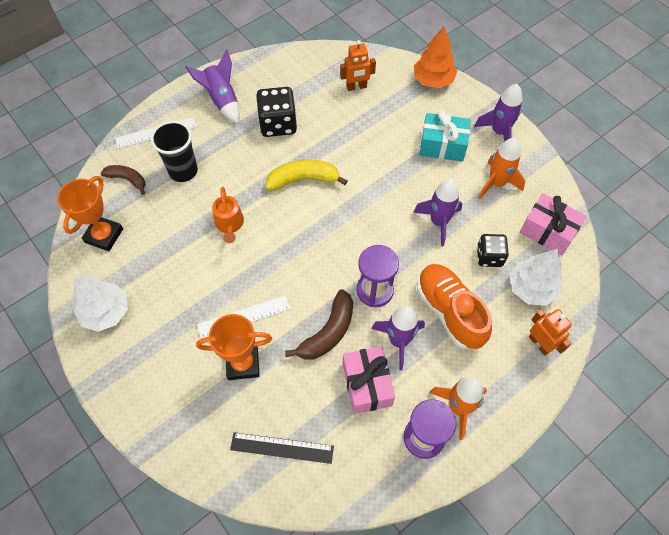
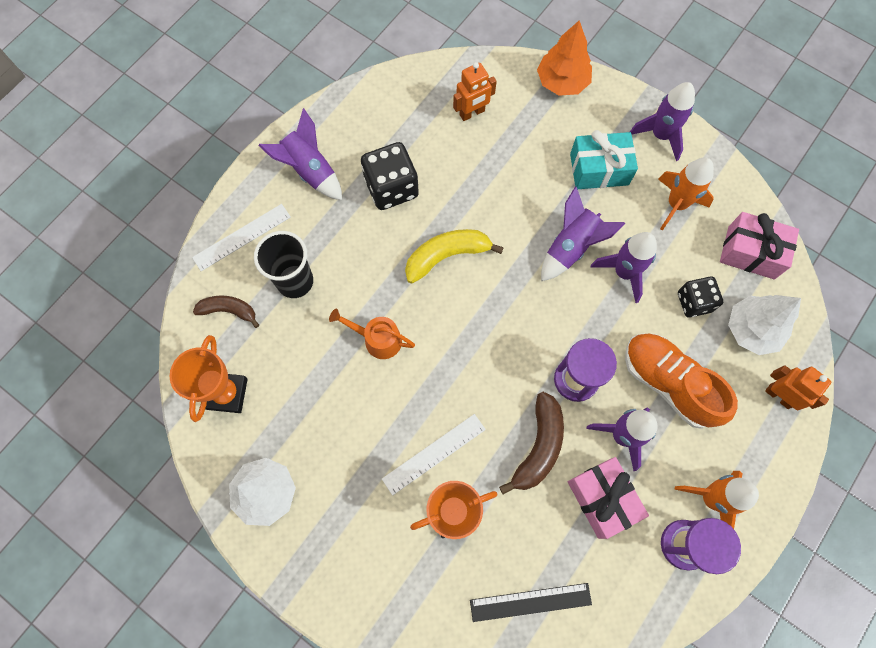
camera: 15 degrees left, 10 degrees up
(229, 225) = (377, 339): orange watering can -> orange watering can turned 135 degrees clockwise
(402, 195) = (571, 247): none -> purple rocket

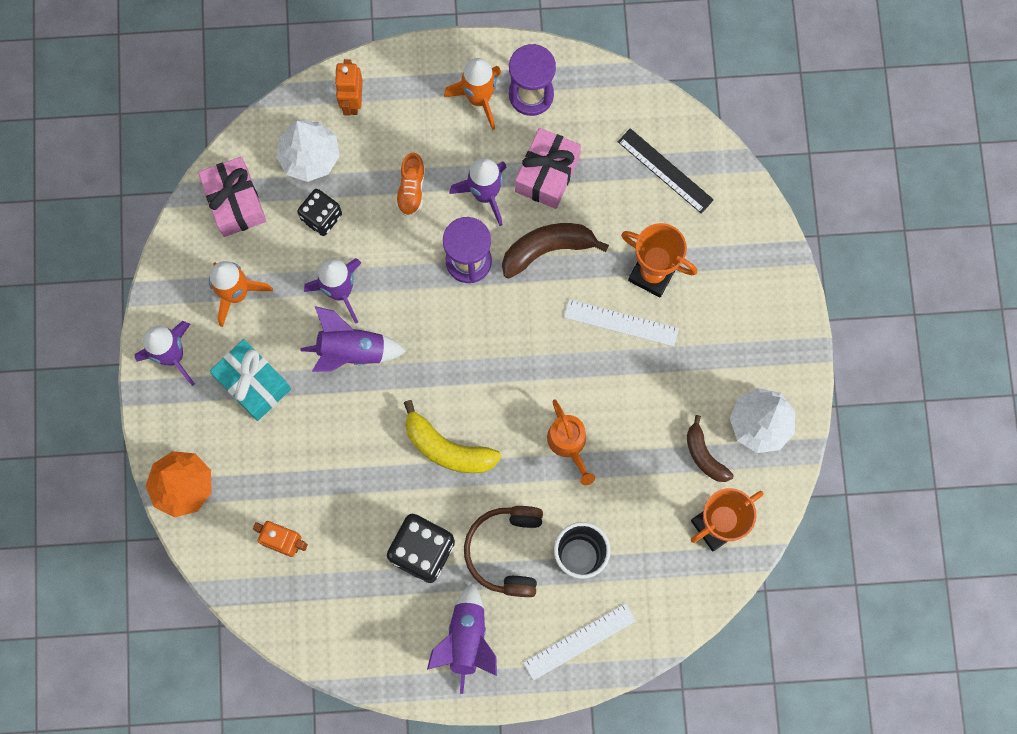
camera: 130 degrees left, 5 degrees up
(229, 310) = (651, 589): brown banana -> brown banana (704, 455)
(242, 237) = (579, 641): white ruler -> white ruler turned 45 degrees counterclockwise
(343, 238) = (506, 551): none -> brown headphones
(668, 383) = (411, 189): orange shoe -> orange shoe, size x0.52

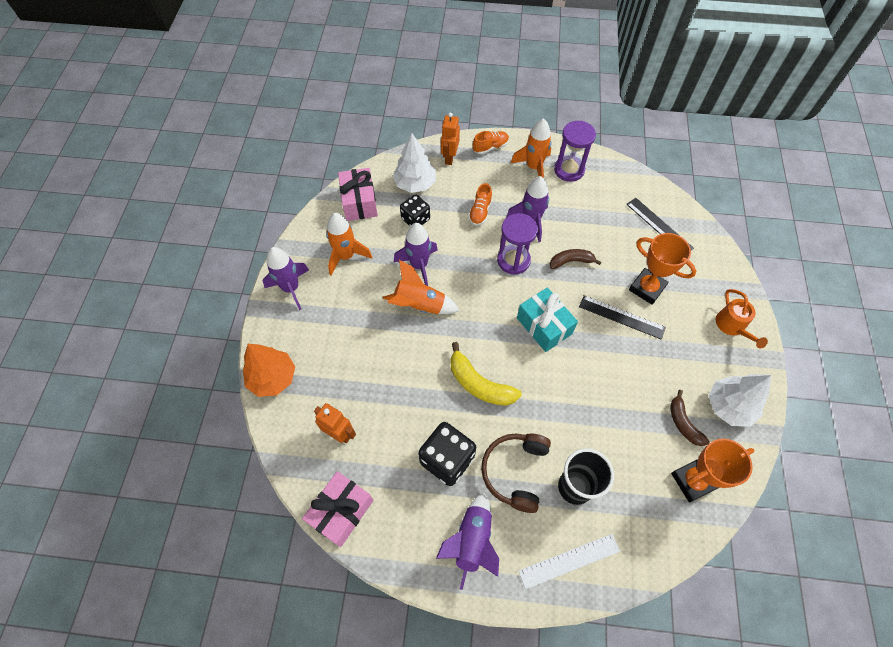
camera: 10 degrees right, 15 degrees down
(253, 383) = (343, 315): turquoise gift -> turquoise gift (544, 326)
(352, 351) = (419, 305): purple rocket -> orange rocket
(410, 72) = (490, 147): none -> orange shoe
(547, 174) = (575, 216): pink gift -> pink gift (341, 511)
(547, 249) = (571, 261): brown banana -> brown banana, size x0.66
(569, 444) = (575, 396): orange watering can -> orange watering can (732, 326)
(621, 322) = (621, 317): white ruler -> black ruler

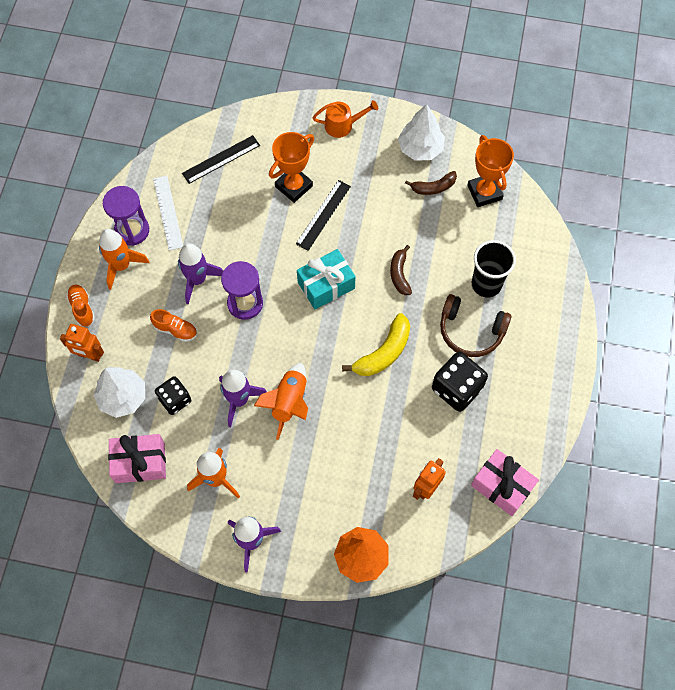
camera: 85 degrees left, 5 degrees up
(472, 541) = (530, 374): purple rocket -> none
(569, 560) = (547, 299): white ruler -> white ruler (167, 212)
(571, 261) = (253, 248): brown banana -> brown banana (399, 274)

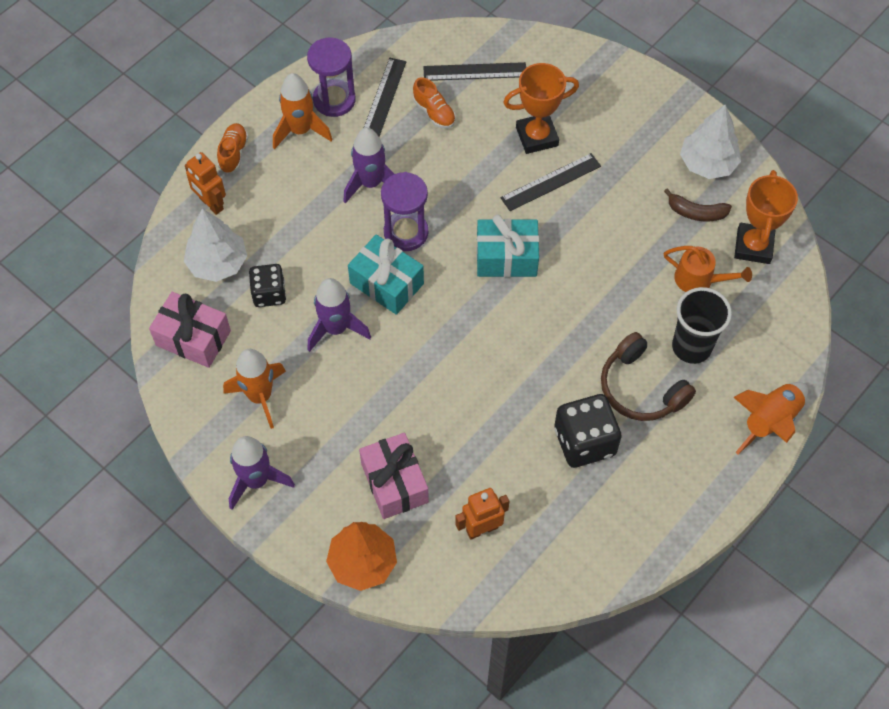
camera: 30 degrees right, 5 degrees down
(167, 212) = (383, 99): white ruler -> black ruler
(175, 330) = (315, 223): orange shoe -> orange shoe (434, 112)
(254, 348) = (386, 283): none -> turquoise gift
(289, 402) = (388, 359): orange rocket -> orange rocket (770, 421)
(343, 125) = (633, 98): orange watering can -> orange watering can (699, 280)
(384, 352) = (525, 360): yellow banana -> none
(399, 274) = (597, 286): brown banana -> none
(502, 486) = (569, 574): pink gift -> pink gift (394, 483)

